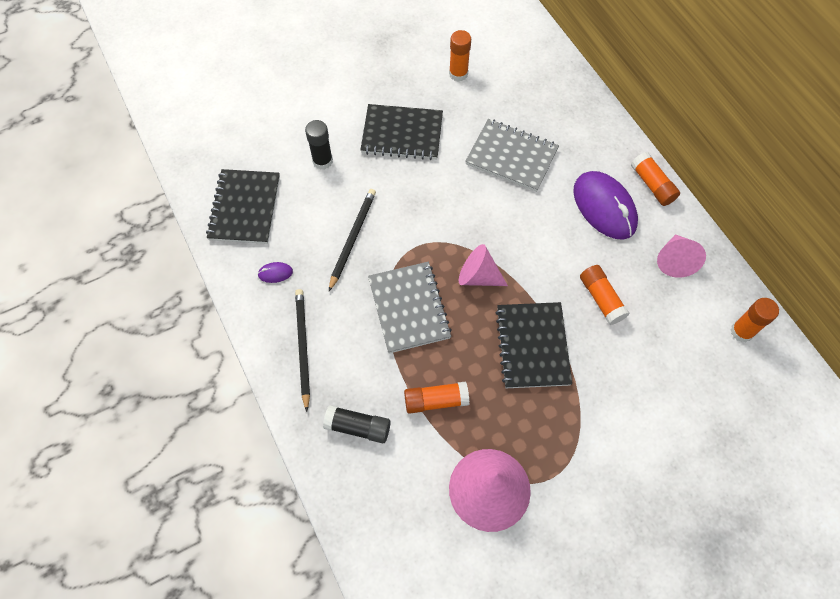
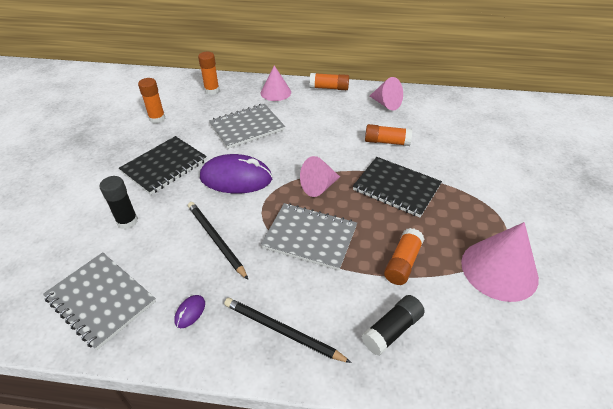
camera: 55 degrees left, 20 degrees down
(245, 208) = (101, 300): black notebook -> grey notebook
(594, 140) = (275, 92): none -> pink cone
(604, 207) = (325, 110): purple mouse -> purple mouse (236, 178)
(741, 331) = (451, 104): orange glue stick -> orange glue stick (212, 90)

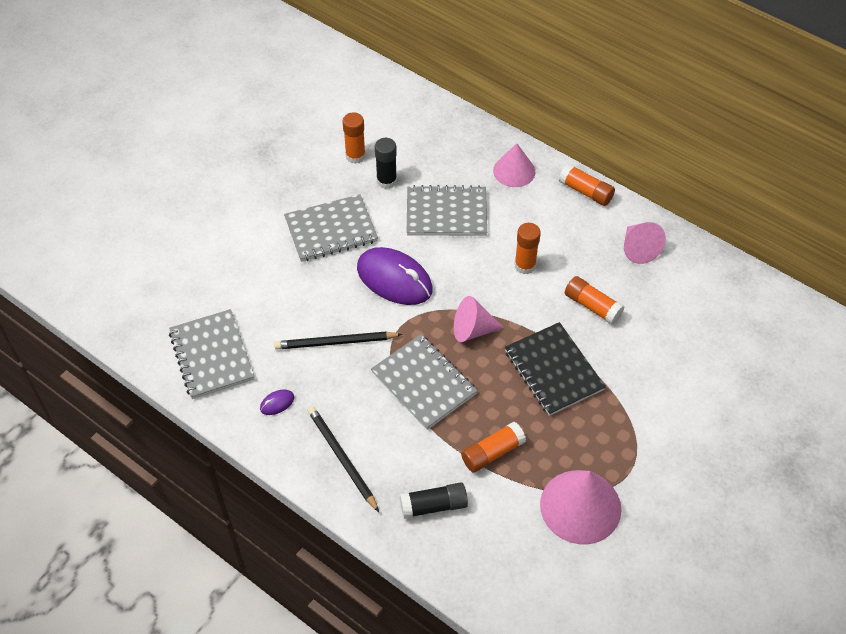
camera: 30 degrees right, 10 degrees up
(127, 221) = (266, 283): black glue stick -> black glue stick (386, 181)
(164, 166) = (331, 230): black notebook -> grey notebook
(212, 90) = (439, 135): orange glue stick -> orange glue stick (525, 265)
(216, 239) = (335, 342): black pencil -> black pencil turned 90 degrees counterclockwise

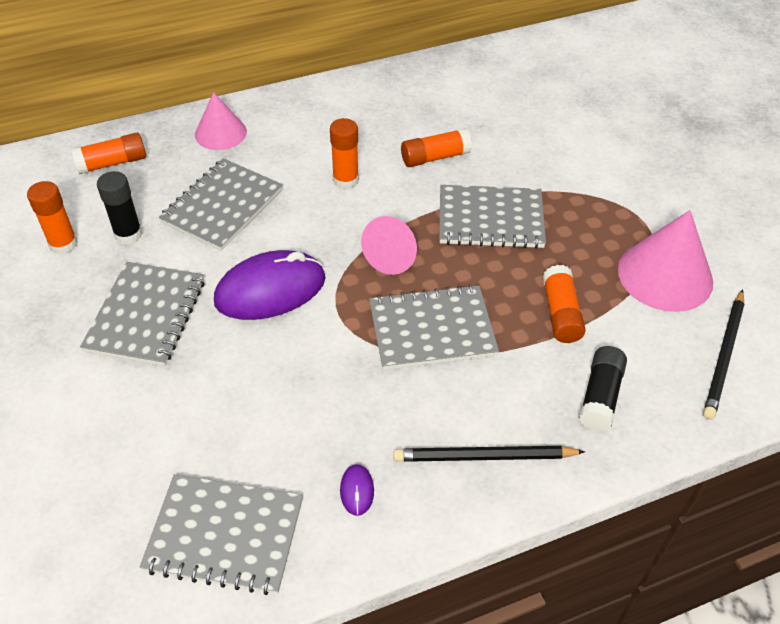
camera: 60 degrees left, 5 degrees down
(335, 342) = (313, 386): black pencil -> black pencil (724, 356)
(553, 370) = (490, 219): black notebook -> grey notebook
(585, 191) = (296, 99): orange glue stick -> orange glue stick (112, 163)
(638, 249) = (395, 98): pink cone -> none

